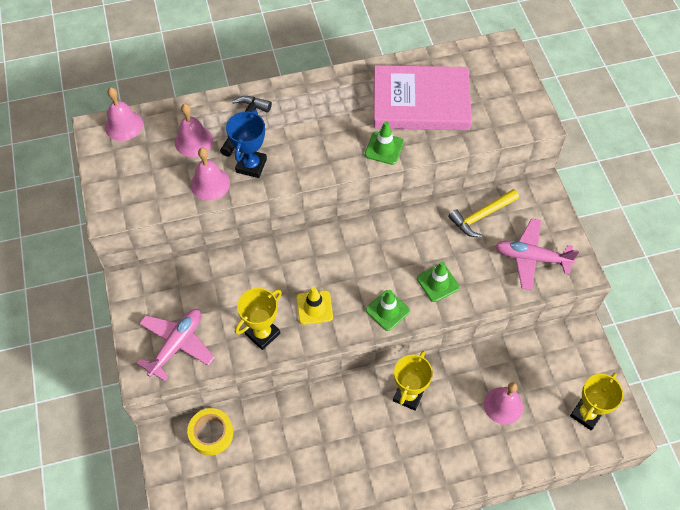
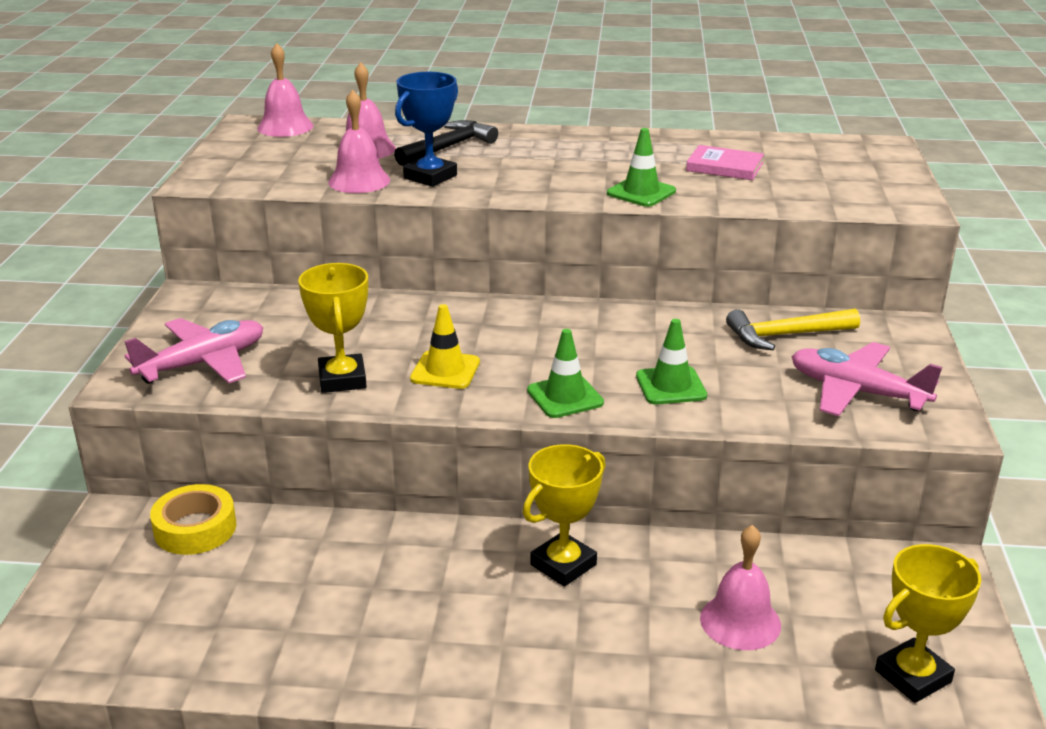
camera: 20 degrees right, 30 degrees down
(262, 334) = (342, 379): yellow trophy -> yellow trophy turned 75 degrees counterclockwise
(420, 102) = (724, 167): pink book -> pink book, size x0.44

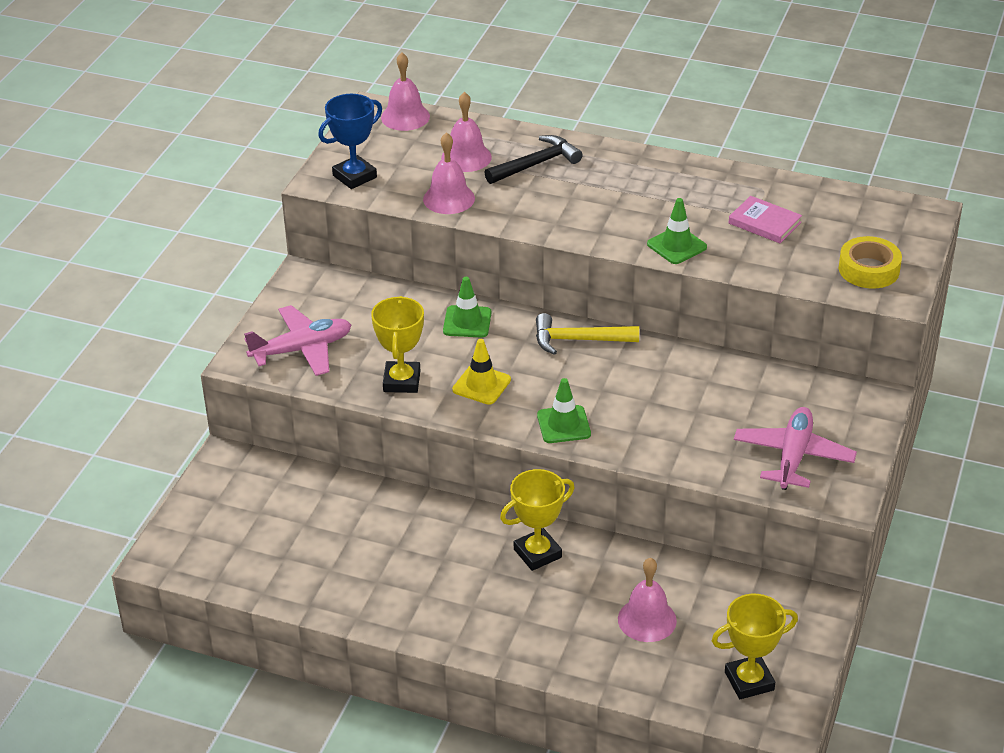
camera: 15 degrees right, 10 degrees up
(195, 528) = (281, 478): yellow tape -> yellow tape (869, 269)
(430, 177) = (508, 201): blue trophy -> blue trophy (354, 176)
(671, 386) = (649, 427): green traffic cone -> green traffic cone (467, 322)
(785, 335) = (766, 391): yellow hammer -> yellow hammer (578, 340)
(857, 392) = (793, 456): pink plane -> pink plane turned 60 degrees clockwise

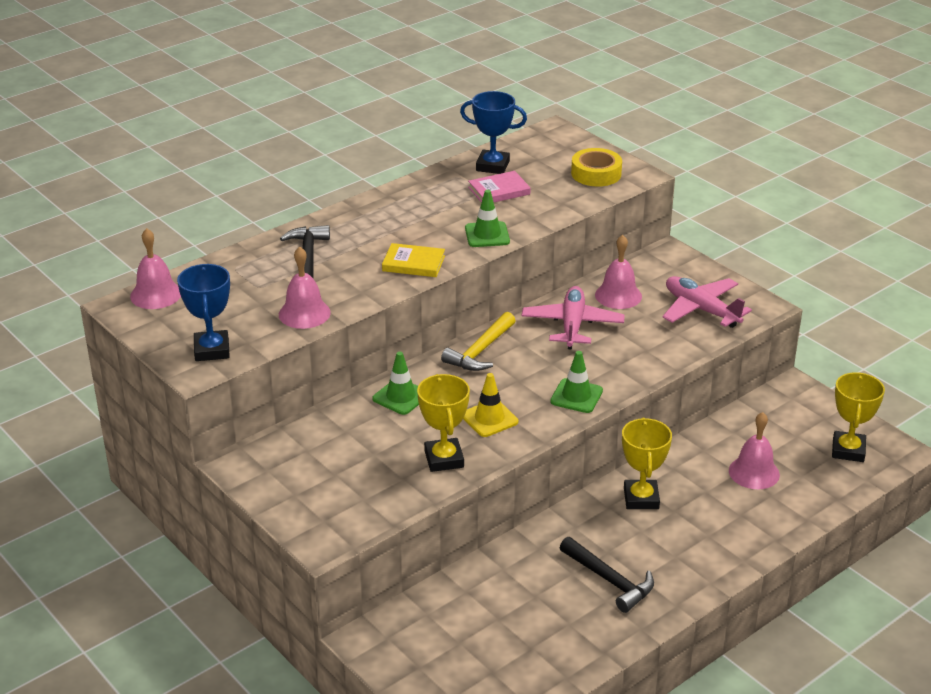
camera: 60 degrees left, 5 degrees down
(302, 349) = (343, 501): pink plane -> pink plane (572, 325)
(402, 381) = (444, 459): yellow trophy -> yellow trophy turned 45 degrees clockwise
(405, 574) = (610, 580): none -> black hammer
(466, 157) = (256, 285): pink bell -> pink bell (618, 295)
(584, 223) = (413, 263): none -> yellow book
(807, 202) = (492, 166): none -> blue trophy

